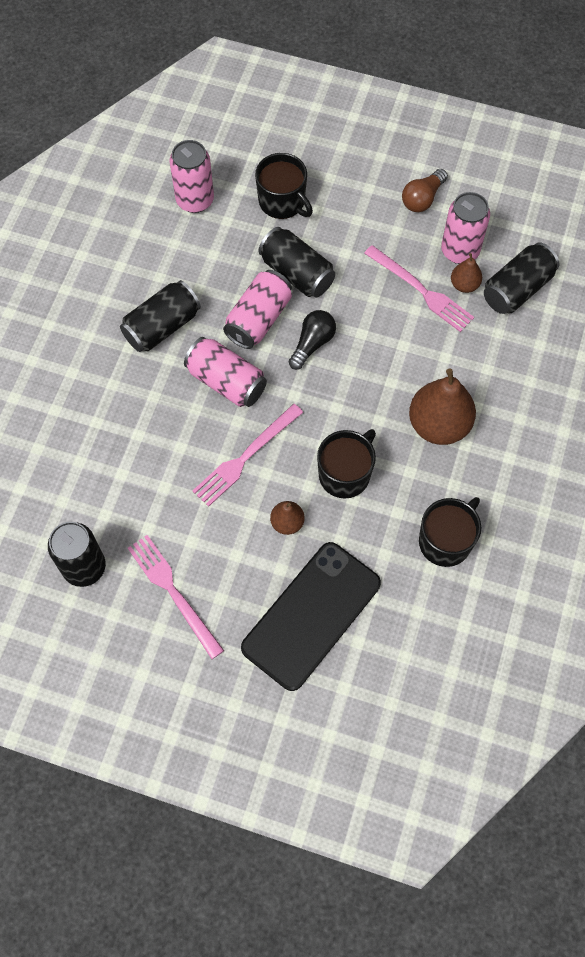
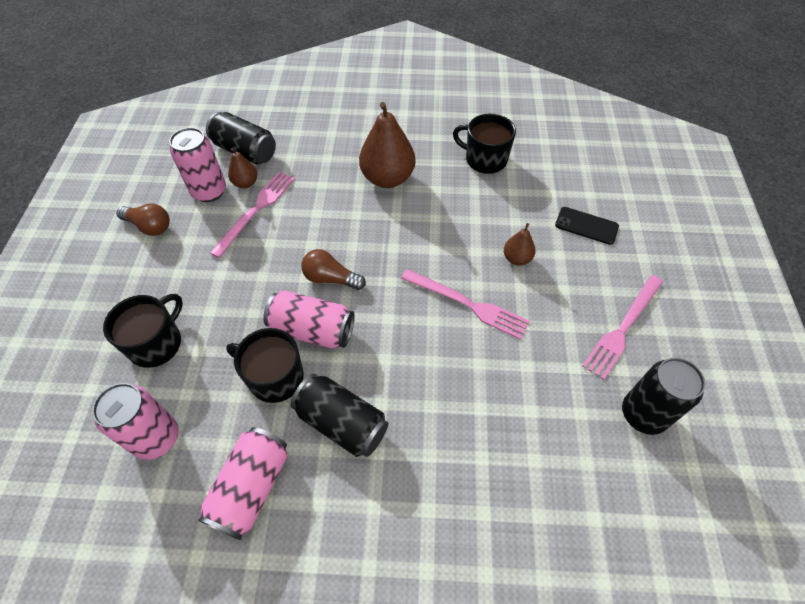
camera: 105 degrees left, 10 degrees down
(226, 382) = (393, 341): pink can -> pink can (251, 487)
(297, 273) = (250, 309): black can -> none
(311, 615) = (586, 226): black phone -> black phone, size x0.48
(312, 343) = (331, 278): black light bulb -> brown light bulb
(345, 474) = (454, 228): black mug -> black mug (274, 377)

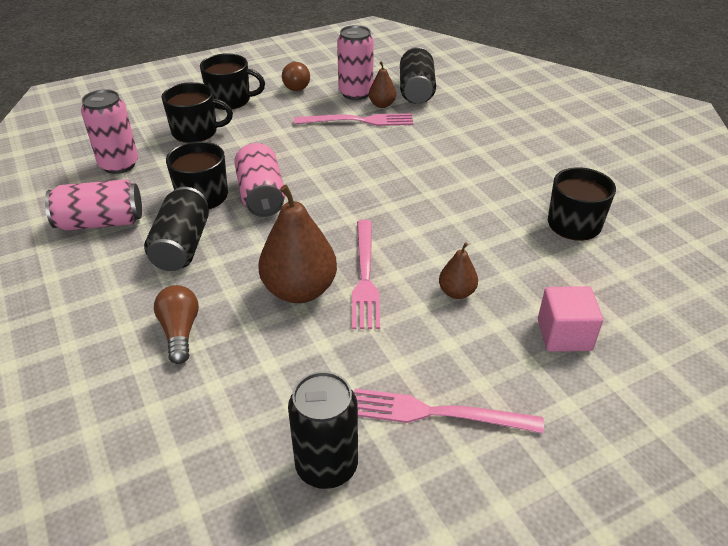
camera: 60 degrees right, 15 degrees down
(124, 291) = (230, 100): none -> black mug
(331, 278) = (322, 185): brown light bulb -> brown light bulb (180, 332)
(387, 178) = (471, 172): brown pear -> brown pear (299, 290)
(586, 226) = (564, 335): black phone -> pink cube

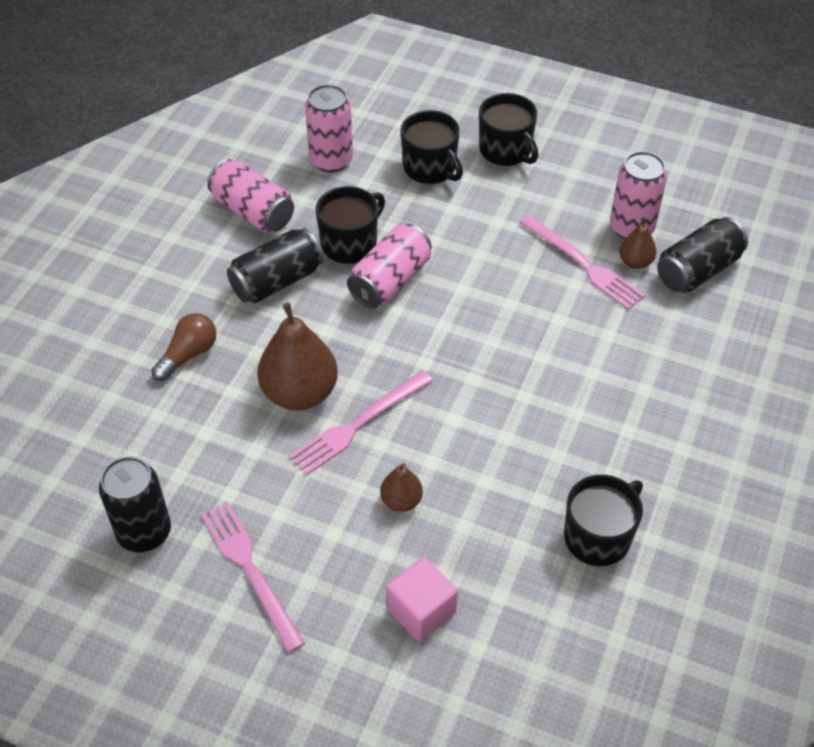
camera: 50 degrees right, 10 degrees up
(296, 85) = (591, 174): brown light bulb -> none

